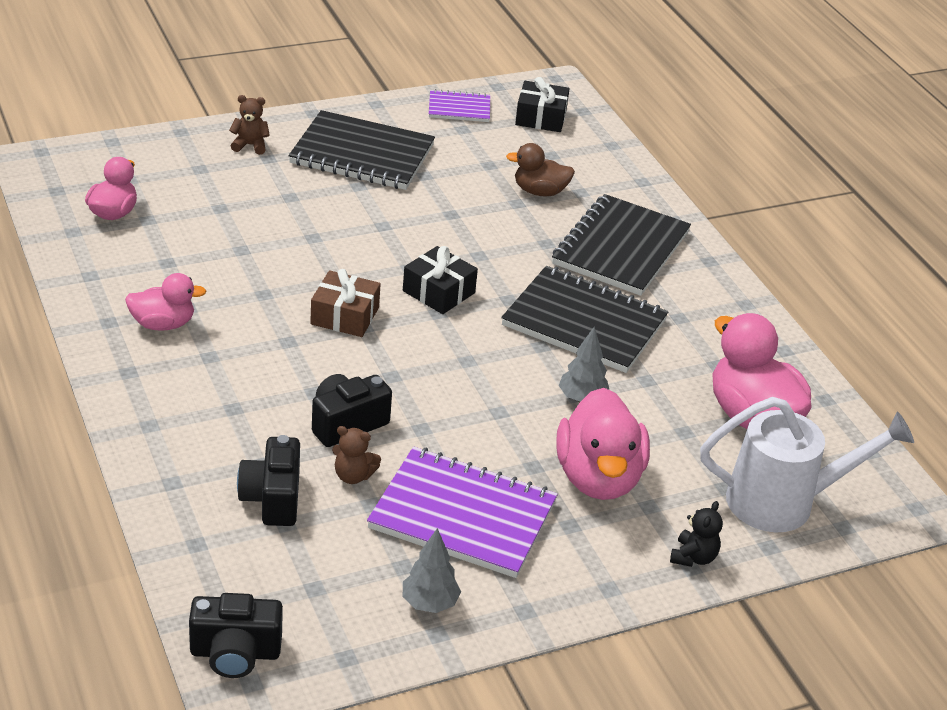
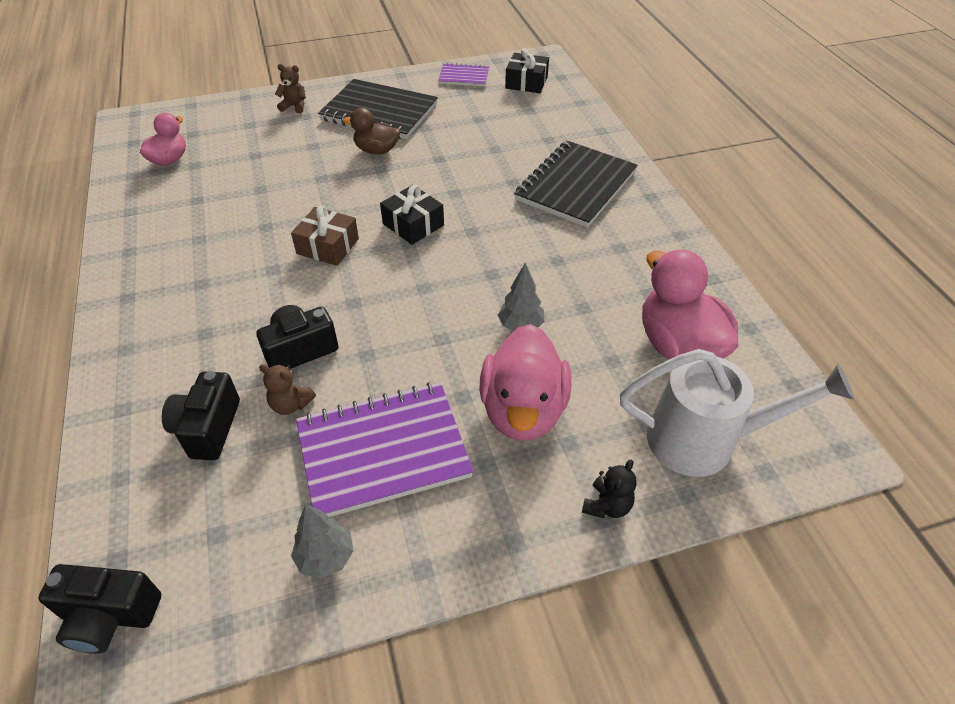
camera: 10 degrees right, 10 degrees up
(163, 324) = (173, 254): pink duck -> none
(462, 516) = (383, 451): purple notebook -> purple notebook turned 45 degrees counterclockwise
(539, 191) = (515, 139): brown duck -> brown duck (376, 150)
(584, 323) = (534, 252): black notebook -> none

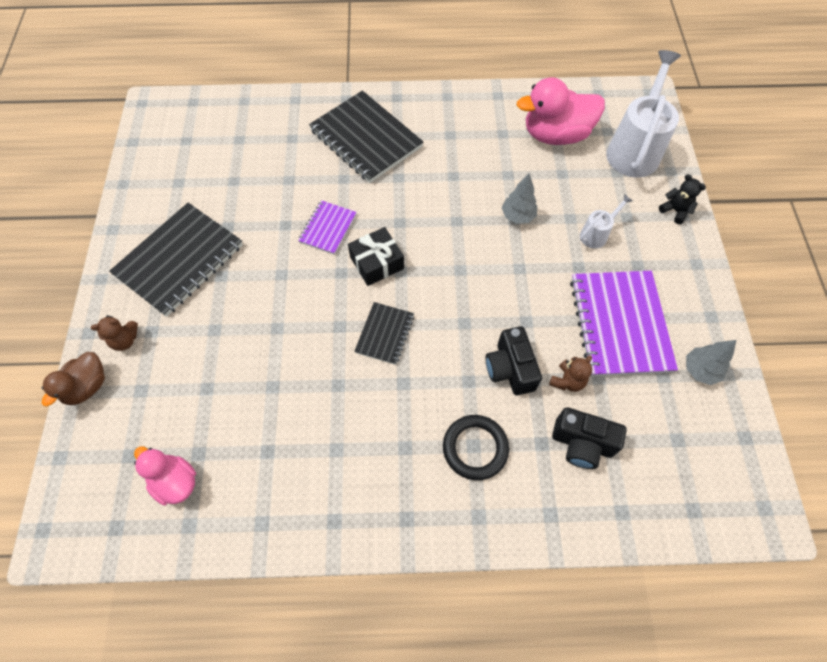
camera: 75 degrees left, 15 degrees up
(109, 616) = (736, 512): black camera -> none
(201, 335) = (475, 448): none -> black ring
(294, 106) = (125, 340): brown teddy bear -> brown teddy bear turned 135 degrees counterclockwise
(328, 246) = (385, 334): brown gift -> black notebook
(376, 150) = (249, 273): brown duck -> brown duck (87, 386)
(464, 77) = (149, 175): purple notebook -> purple notebook (328, 228)
(523, 410) = (596, 234): pink duck -> white watering can
(526, 82) = (188, 129): black gift -> none

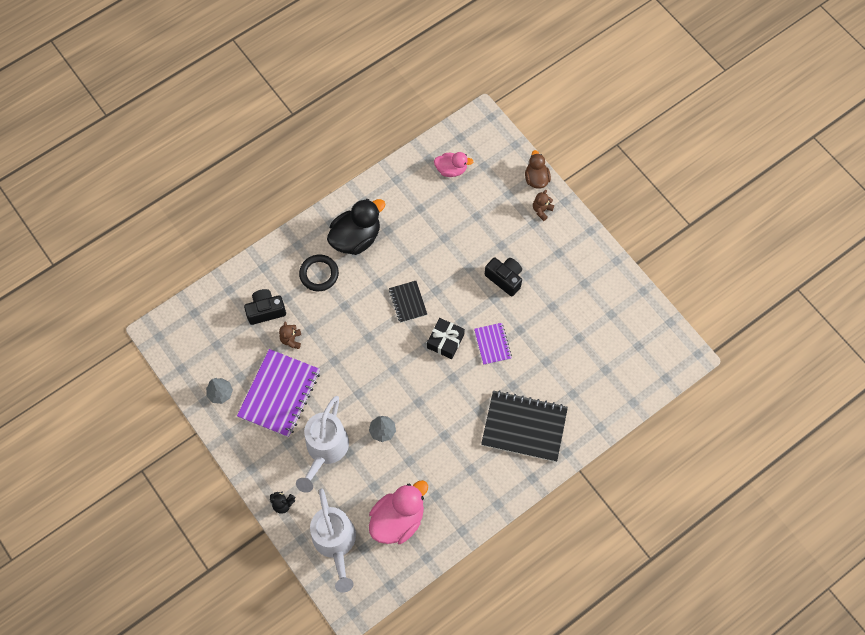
camera: 145 degrees right, 5 degrees up
(179, 260) = (558, 268): black notebook -> none
(387, 468) = (356, 238): none -> black duck
(510, 369) = (326, 326): black camera -> black camera (504, 278)
(596, 234) = (325, 450): white watering can -> white watering can, size x2.11
(619, 324) = (279, 394): purple notebook -> purple notebook turned 60 degrees clockwise

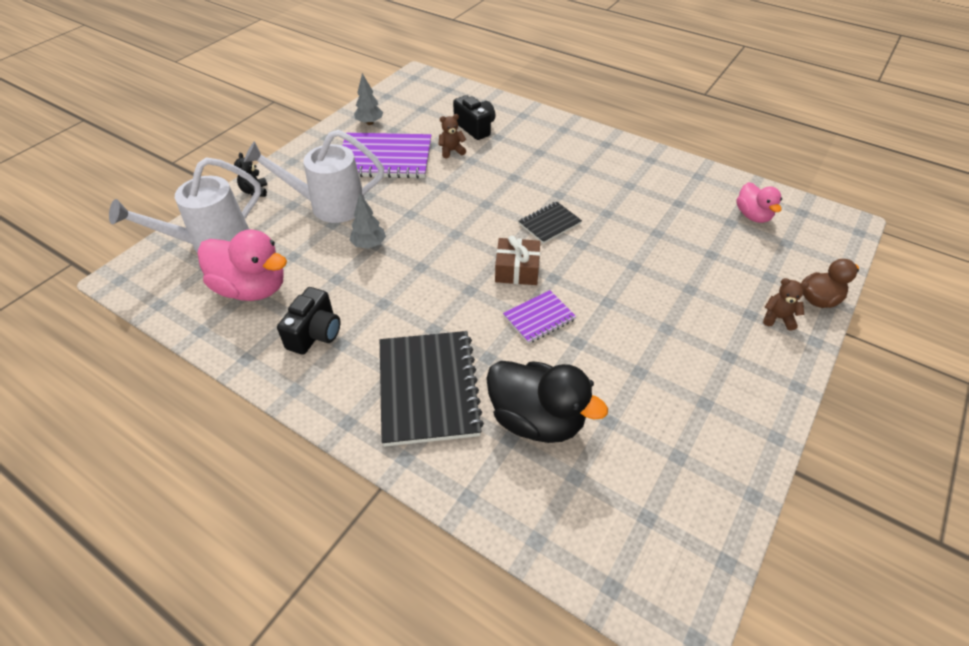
camera: 70 degrees right, 20 degrees down
(319, 274) = (539, 150): black ring -> none
(356, 238) = (601, 165): black duck -> black duck (536, 420)
(445, 341) = (517, 270): black gift -> brown gift
(504, 278) = (644, 305): black camera -> black camera (315, 333)

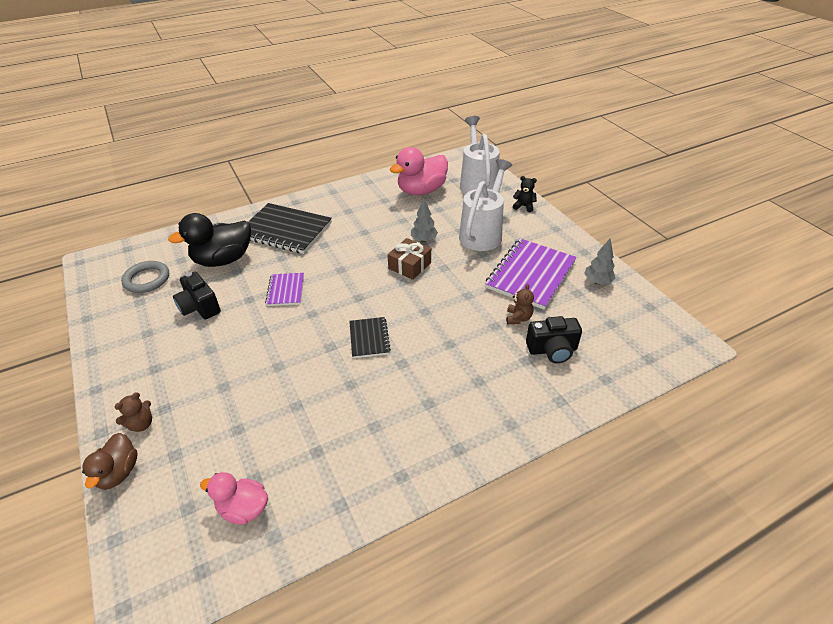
camera: 120 degrees right, 5 degrees down
(315, 333) = (364, 204): black camera -> black camera (199, 307)
(517, 270) = (337, 298): brown gift -> brown gift (409, 265)
(641, 485) = (147, 279): none -> grey ring

